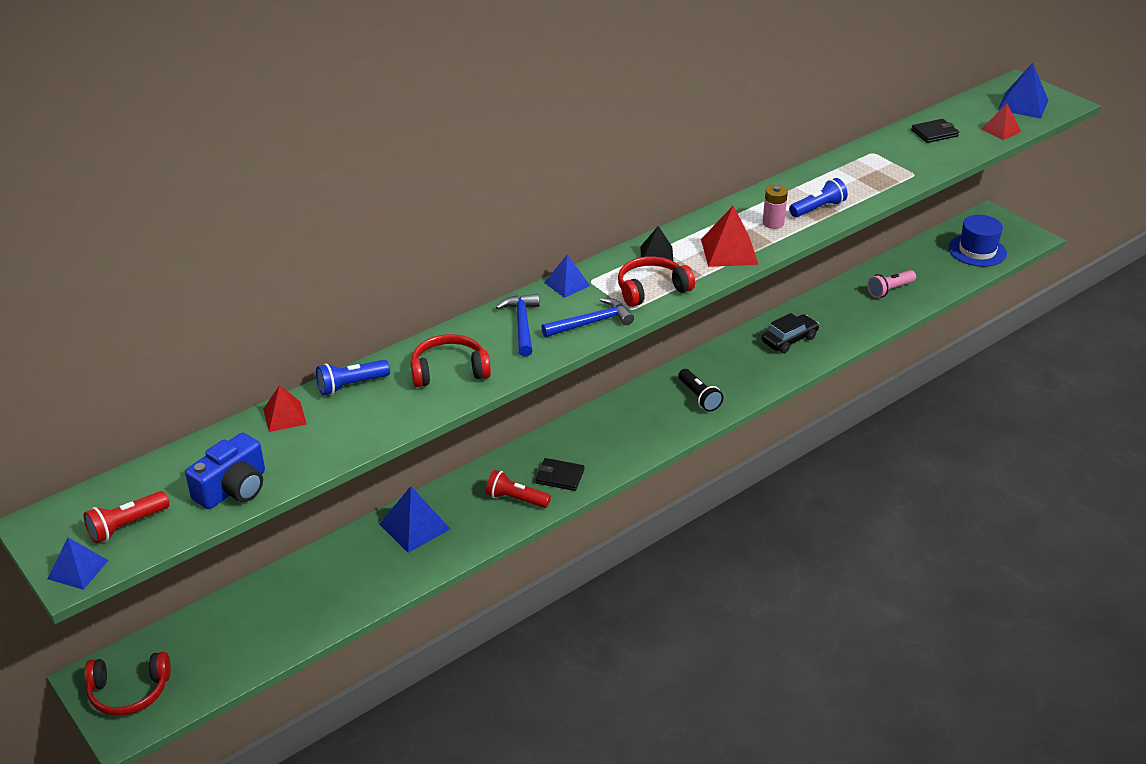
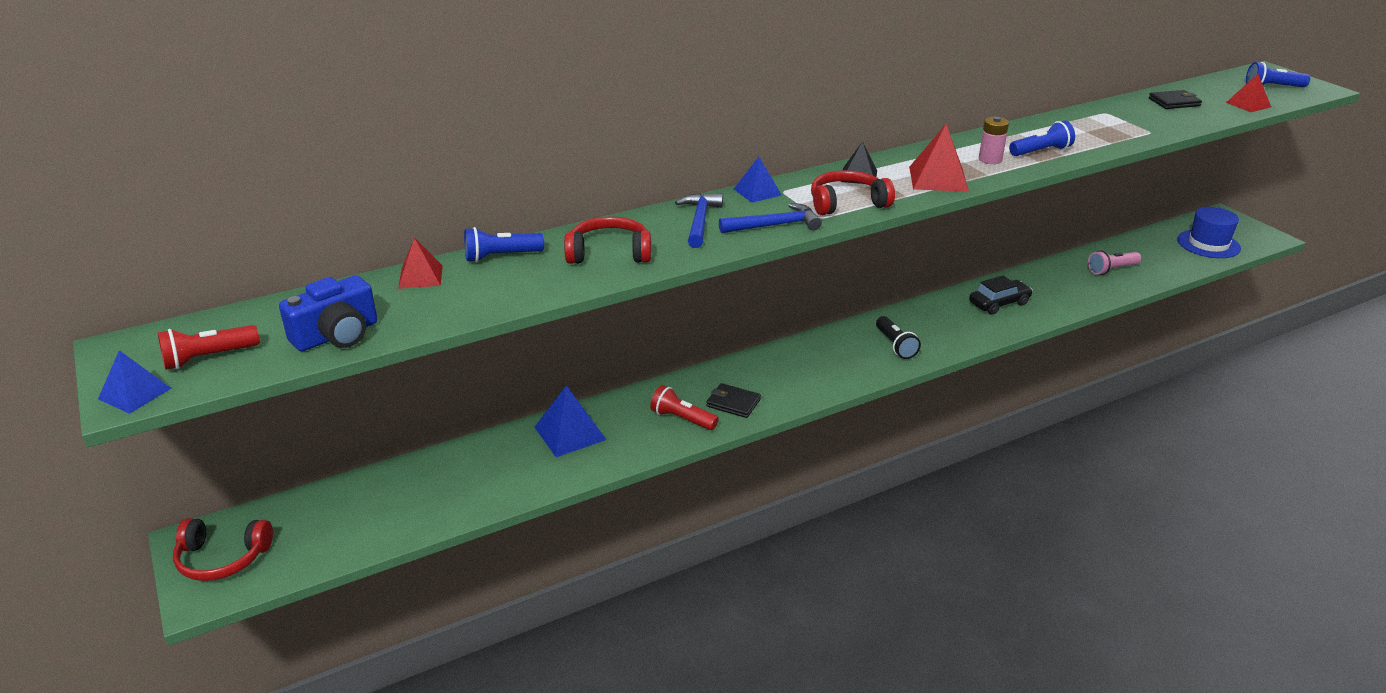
camera: 10 degrees right, 5 degrees down
(1023, 105) = (1272, 87): blue pyramid -> blue flashlight

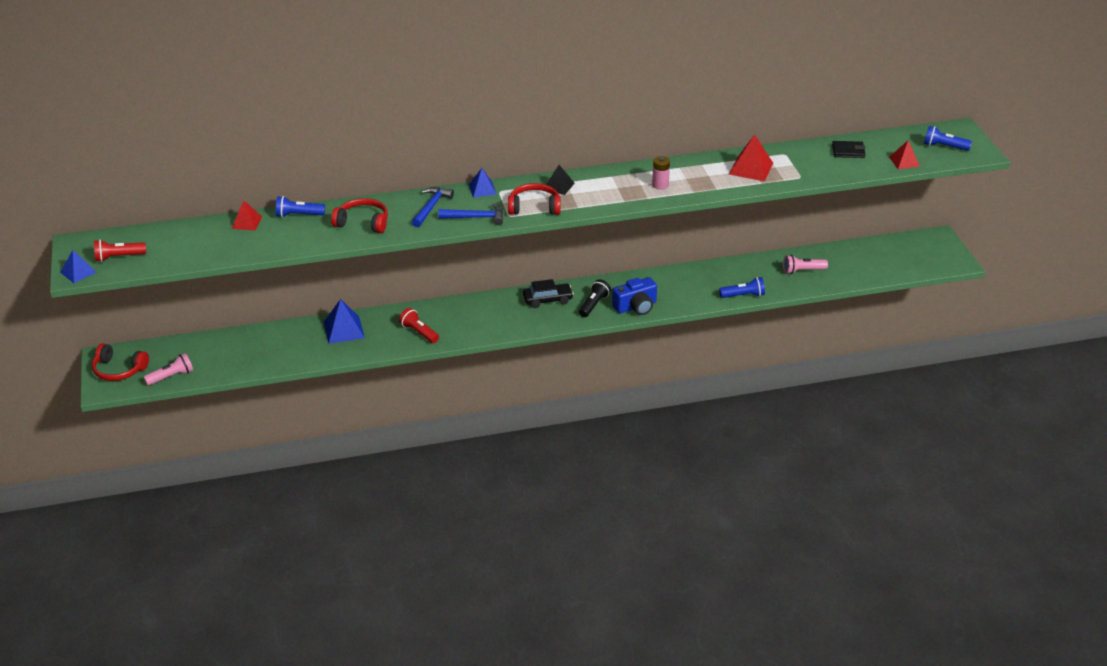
camera: 15 degrees right, 5 degrees up
(318, 553) = (171, 377): none -> pink flashlight
(337, 335) = (188, 254): blue camera -> blue camera (636, 306)
(733, 403) = (458, 327): black wallet -> none
(895, 345) = (594, 305): black flashlight -> black flashlight turned 150 degrees counterclockwise
(938, 179) = (610, 196): red pyramid -> red pyramid (751, 168)
(999, 303) = (693, 284): black car -> black car (547, 300)
(1041, 151) = (703, 183): blue flashlight -> blue flashlight (743, 295)
(1208, 244) = (901, 260): blue hat -> none

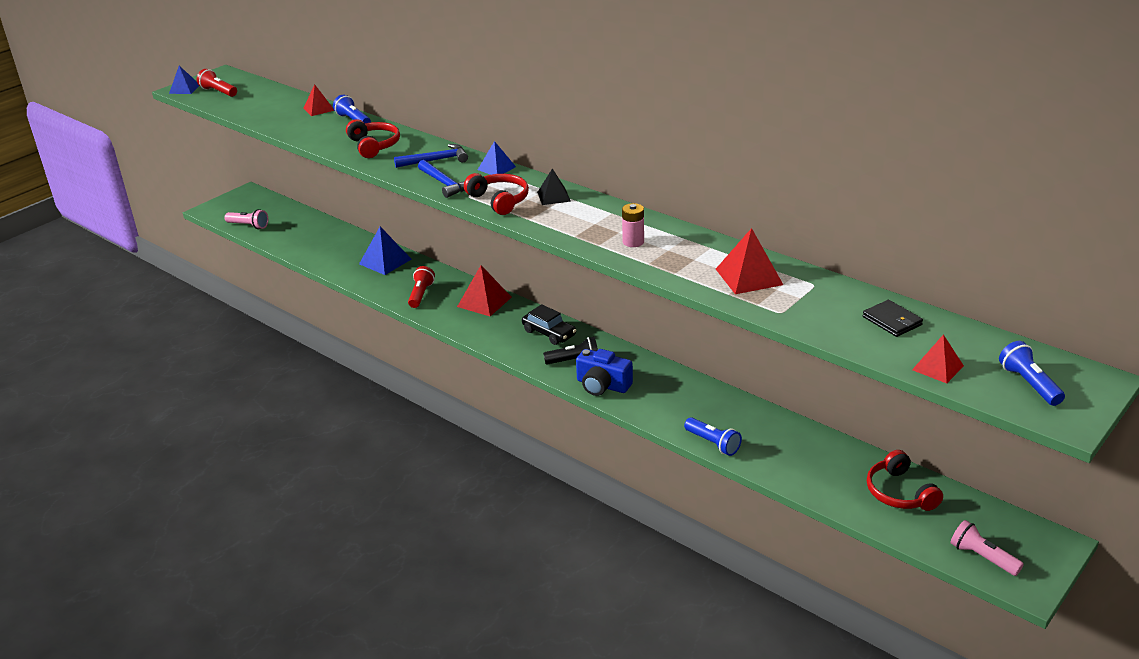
camera: 55 degrees right, 5 degrees down
(118, 370) = (237, 204): red headphones -> red headphones (899, 493)
(469, 309) = (484, 301): none -> red pyramid
(802, 271) = (818, 464): pink flashlight -> pink flashlight (982, 557)

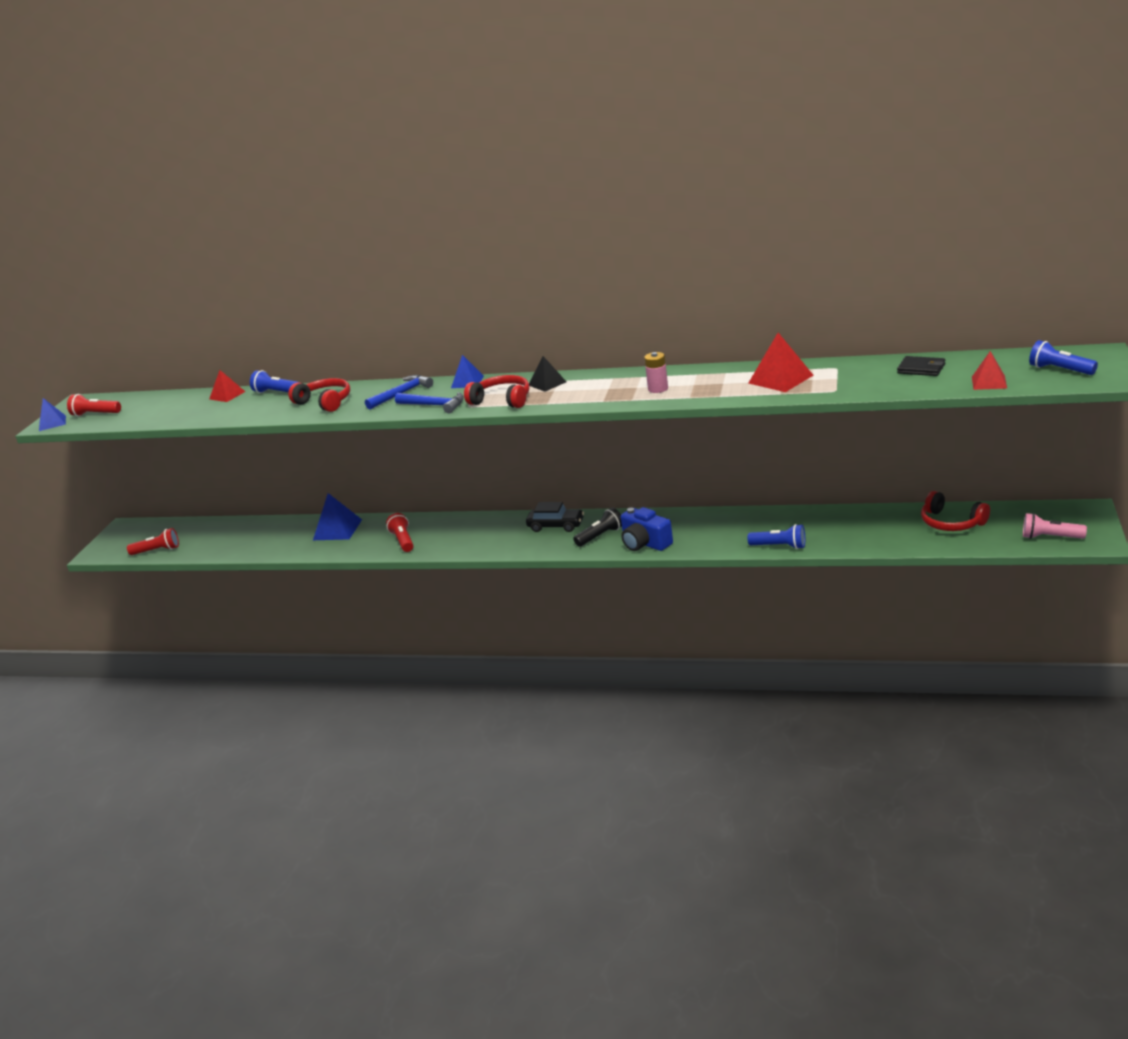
camera: 25 degrees left, 5 degrees down
(248, 226) = (157, 550): pink flashlight -> red flashlight
(484, 301) = (470, 525): red pyramid -> none
(602, 385) = (645, 543): blue camera -> blue camera turned 45 degrees clockwise

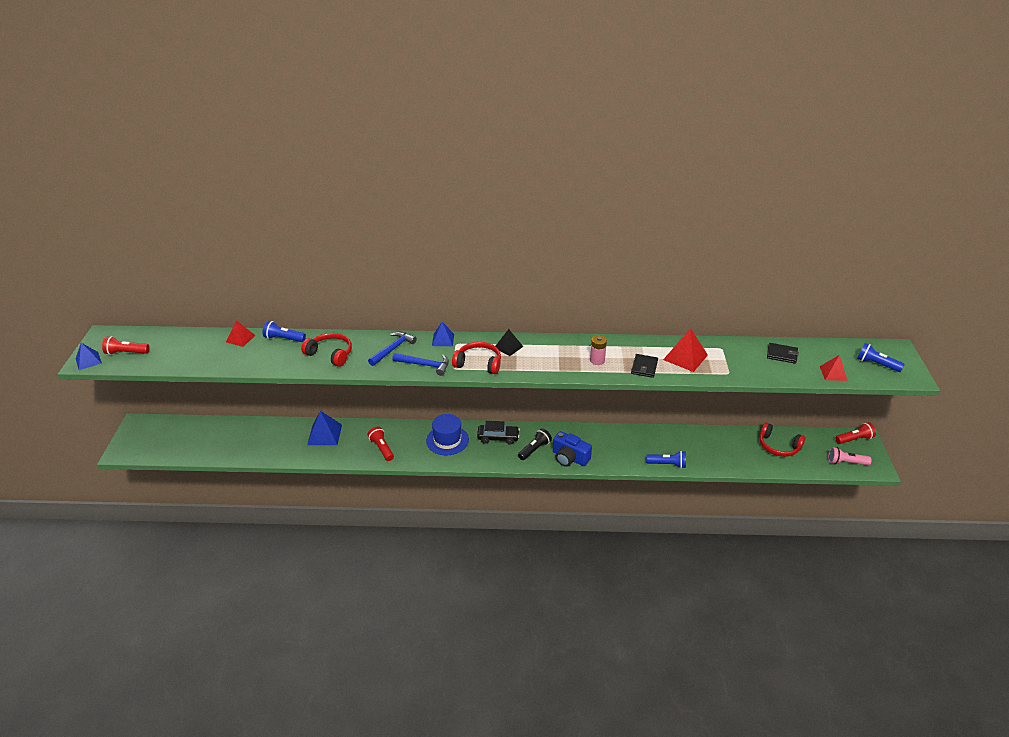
camera: 15 degrees left, 10 degrees up
(157, 550) = (175, 451): red flashlight -> red flashlight (854, 439)
(489, 530) = (447, 440): none -> blue hat
(719, 391) = (644, 367): none -> black wallet

